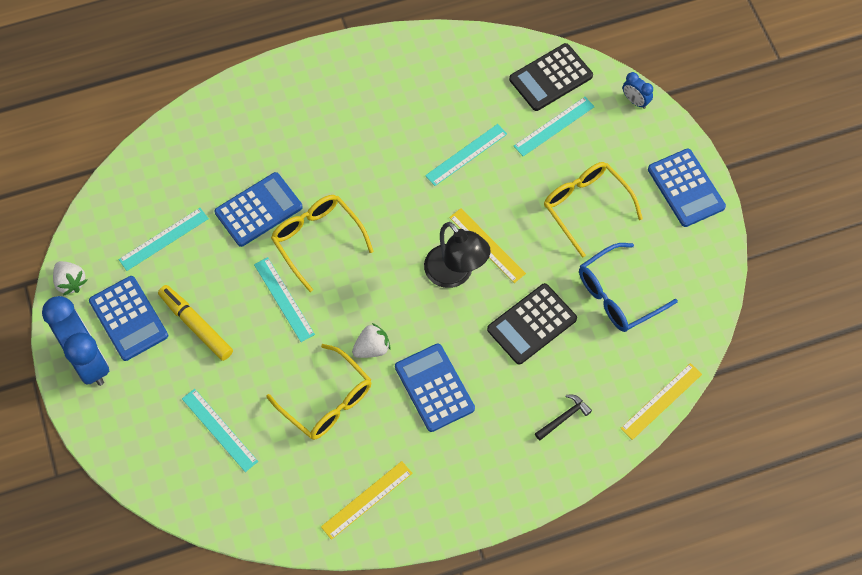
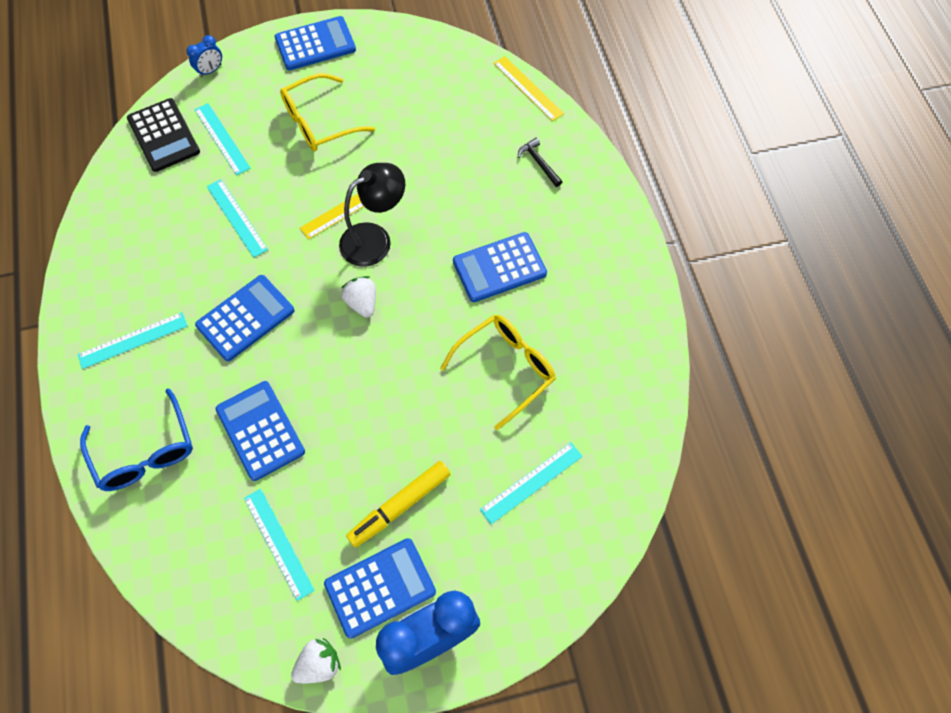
camera: 85 degrees left, 0 degrees up
(283, 299) = (380, 407): turquoise ruler -> turquoise ruler (133, 340)
(317, 239) = (311, 369): yellow glasses -> none
(363, 180) = (245, 318): none -> blue calculator
(366, 499) = (616, 337): yellow ruler -> none
(372, 348) = (449, 322): white strawberry -> white strawberry (362, 303)
(531, 324) = (439, 179): black calculator -> none
(617, 295) = (418, 108): blue glasses -> blue glasses (145, 452)

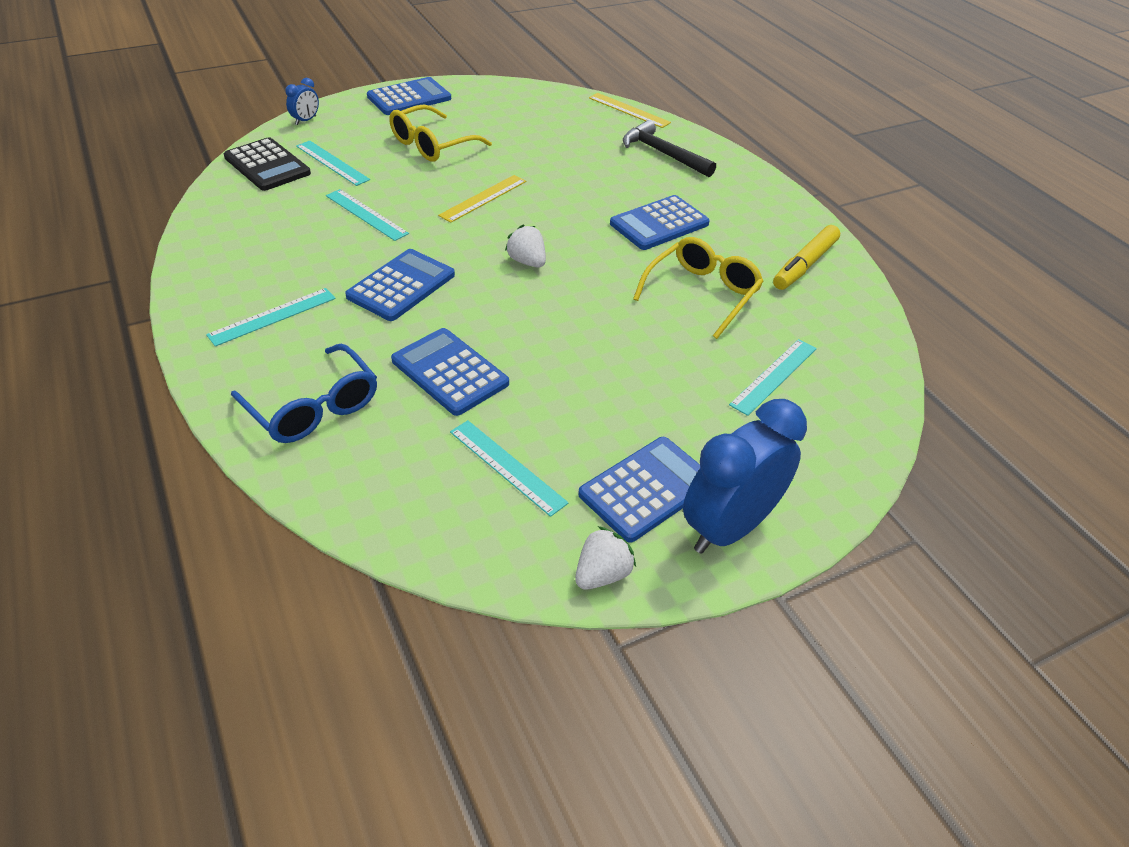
camera: 15 degrees left, 20 degrees down
(375, 239) = (522, 216): black lamp -> none
(400, 506) = (638, 414): yellow marker -> yellow marker (804, 265)
(539, 163) = (663, 154): black hammer -> black hammer, size x1.76

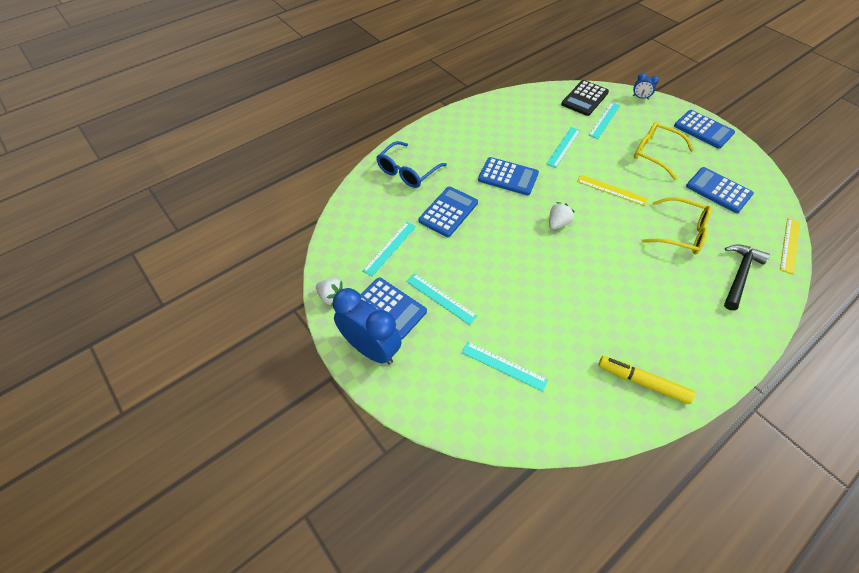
camera: 80 degrees right, 10 degrees up
(273, 316) = (463, 140): turquoise ruler -> turquoise ruler (440, 298)
(659, 224) = (640, 284): blue calculator -> blue calculator (718, 190)
(702, 293) = (572, 318): yellow glasses -> yellow glasses (680, 233)

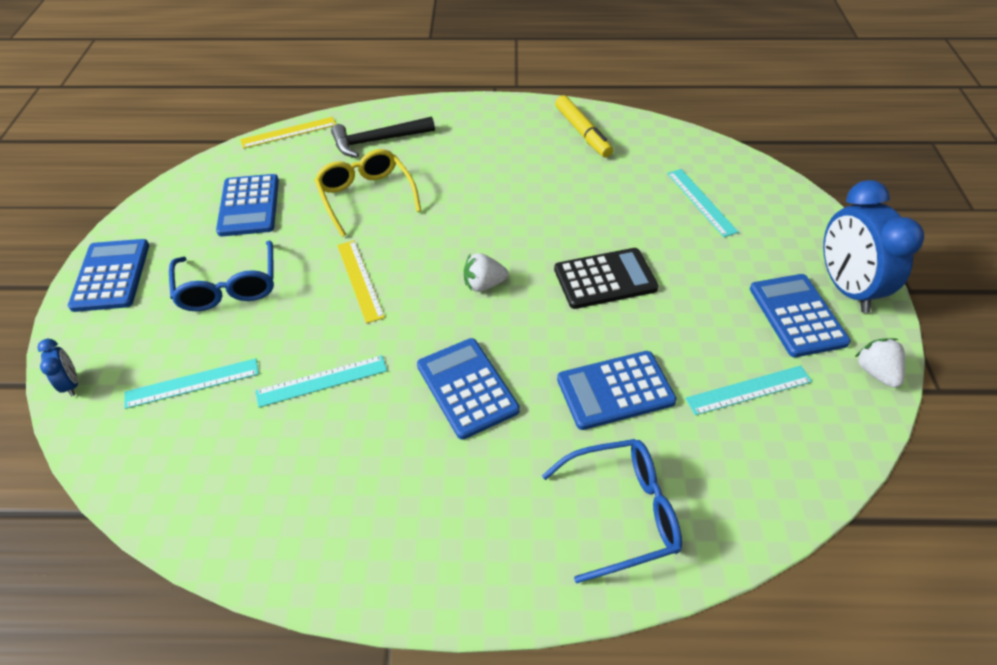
camera: 140 degrees left, 5 degrees down
(440, 298) = (721, 290): turquoise ruler -> none
(584, 98) = (144, 449): black calculator -> black calculator (605, 279)
(654, 153) = (229, 288): yellow glasses -> blue glasses

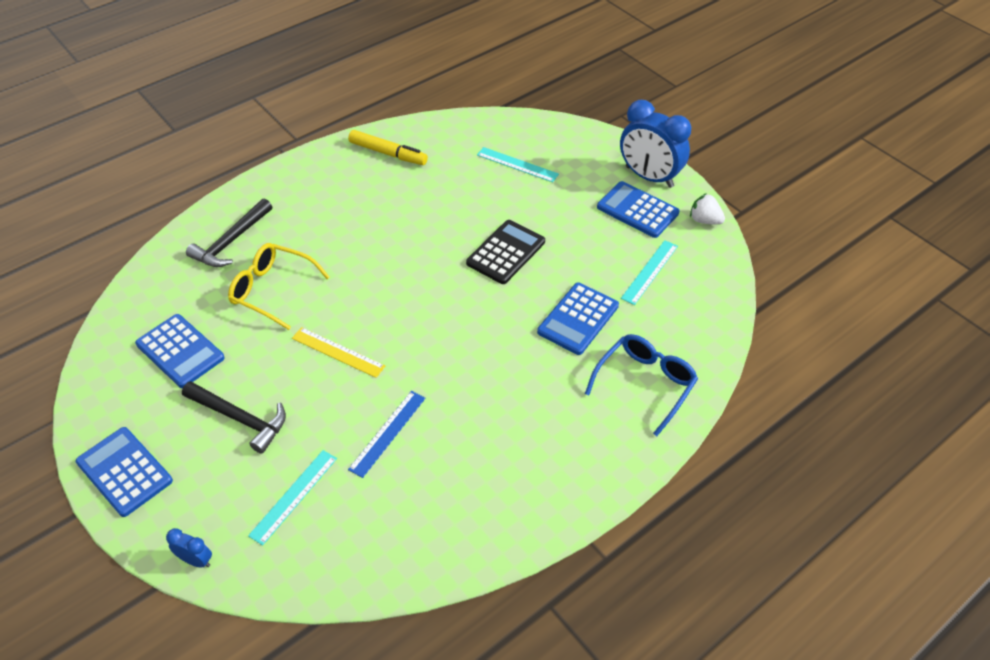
camera: 40 degrees left, 0 degrees up
(229, 288) = (240, 418): blue glasses -> black hammer
(289, 132) = (142, 275): yellow ruler -> none
(322, 381) = (388, 433): turquoise ruler -> blue ruler
(467, 388) = (488, 375): blue calculator -> none
(484, 284) = (430, 303): white strawberry -> none

